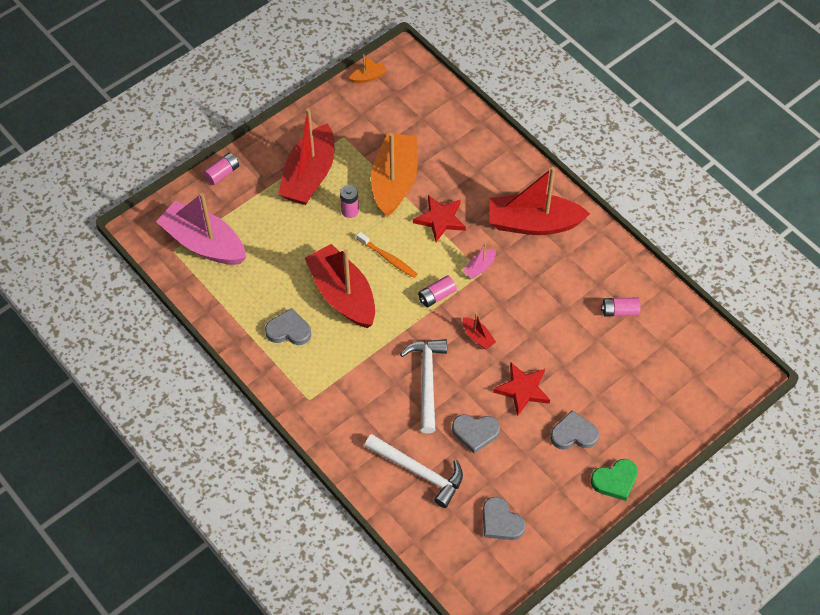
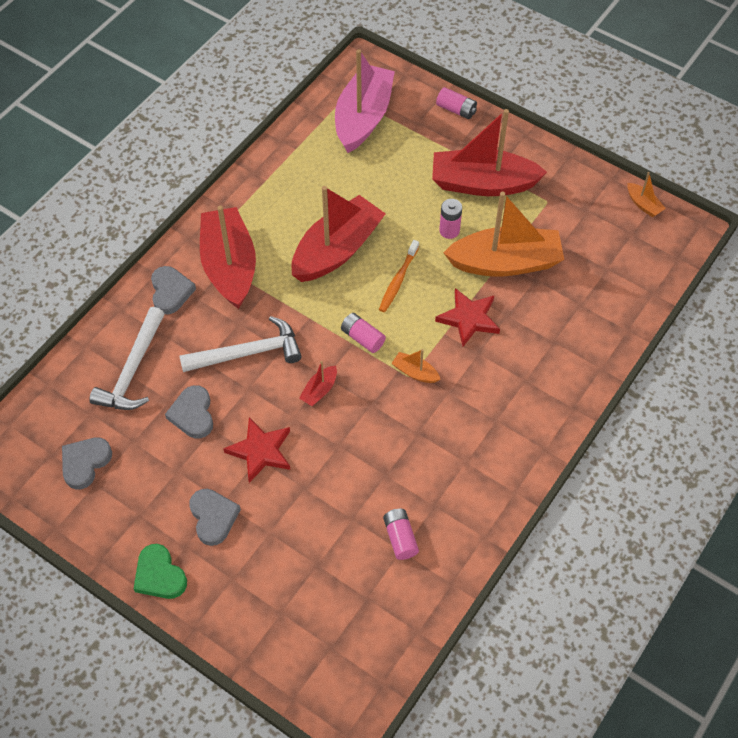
camera: 75 degrees right, 0 degrees up
(289, 330) = (278, 214): grey heart -> grey heart (171, 292)
(479, 267) = (415, 372): pink boat -> orange boat
(533, 223) = (498, 416): red boat -> red boat (229, 266)

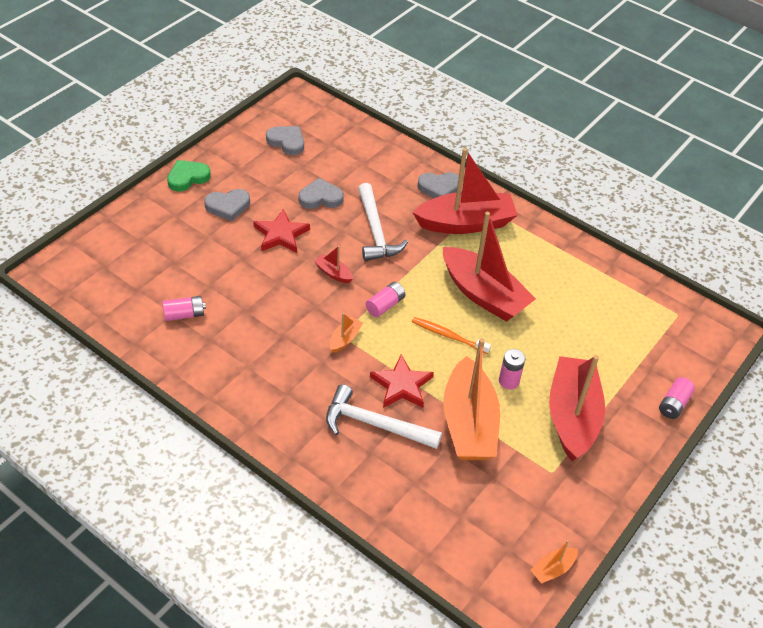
camera: 90 degrees right, 10 degrees down
(133, 370) = (365, 166): white hammer -> white hammer (375, 424)
(363, 117) = (650, 325): pink boat -> none

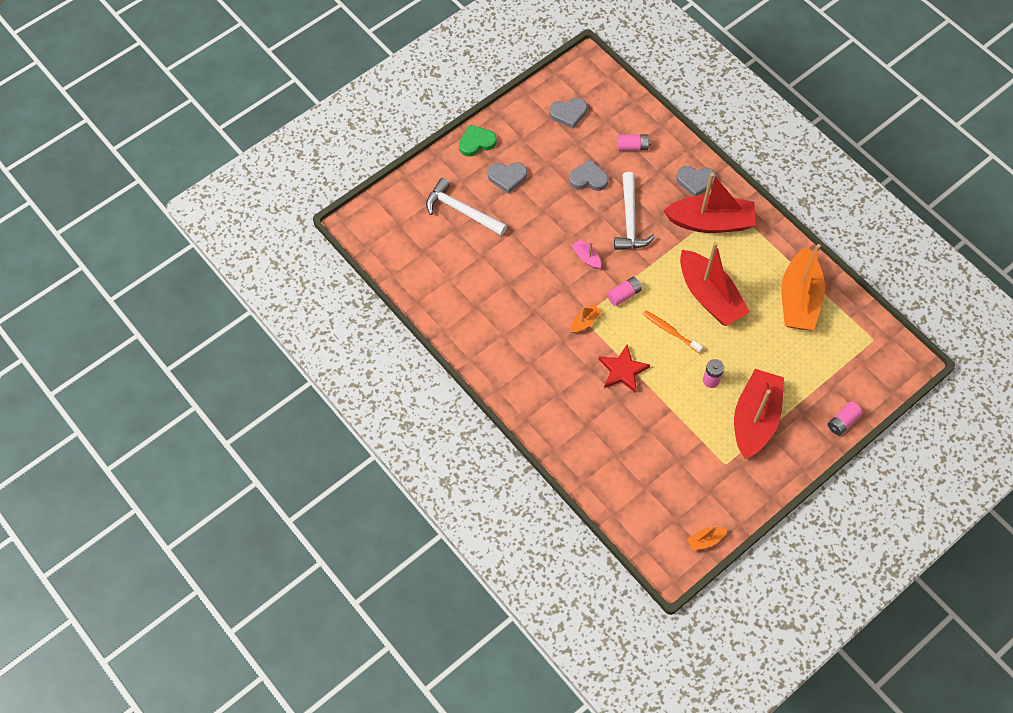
camera: 15 degrees right, 15 degrees up
(184, 314) = (459, 280): pink battery -> pink battery (632, 147)
(281, 234) = (548, 212): red star -> none
(287, 142) = (568, 114): grey heart -> grey heart turned 120 degrees clockwise
(333, 273) = (586, 257): red boat -> pink boat
(375, 424) = (594, 401): white hammer -> white hammer (461, 211)
(468, 423) = (669, 412): orange boat -> orange boat (799, 299)

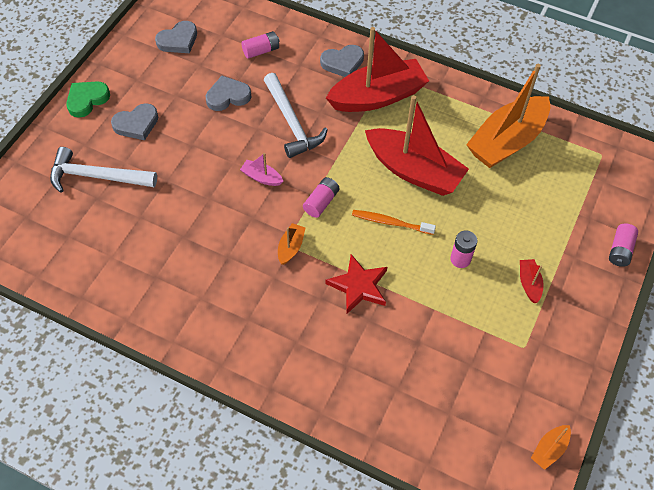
camera: 25 degrees left, 5 degrees down
(755, 419) = (529, 283): red boat -> red boat, size x0.41
(799, 299) = (506, 141): orange boat -> orange boat turned 60 degrees clockwise

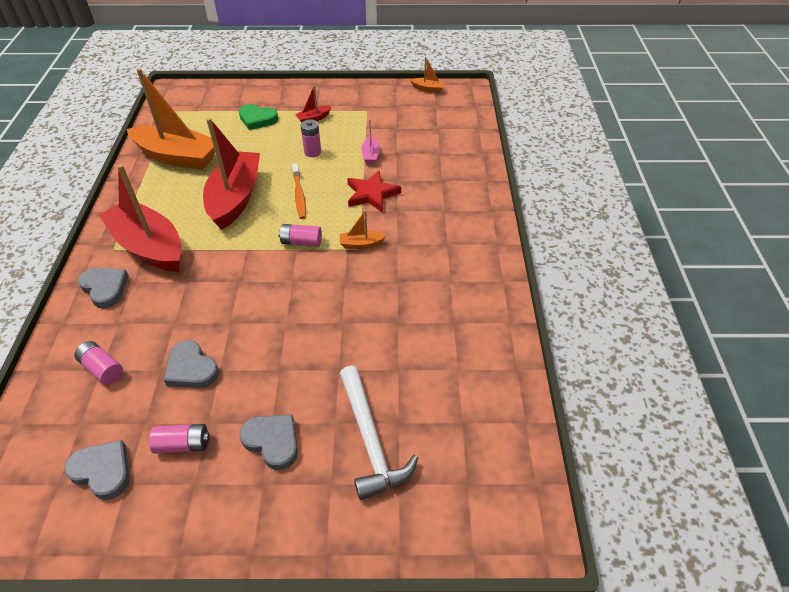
camera: 115 degrees left, 10 degrees down
(87, 100) = (254, 528): green heart -> green heart (257, 119)
(261, 177) = (294, 293): pink boat -> pink boat (370, 155)
(292, 123) = (211, 297): white hammer -> none
(620, 250) = (261, 89): pink battery -> pink battery (183, 444)

